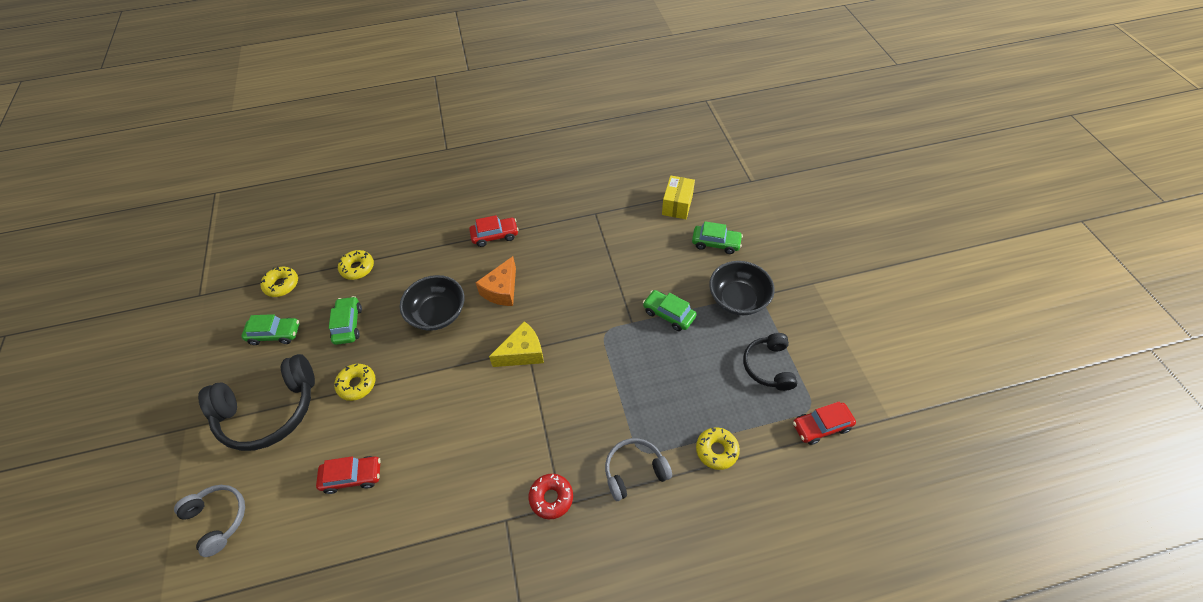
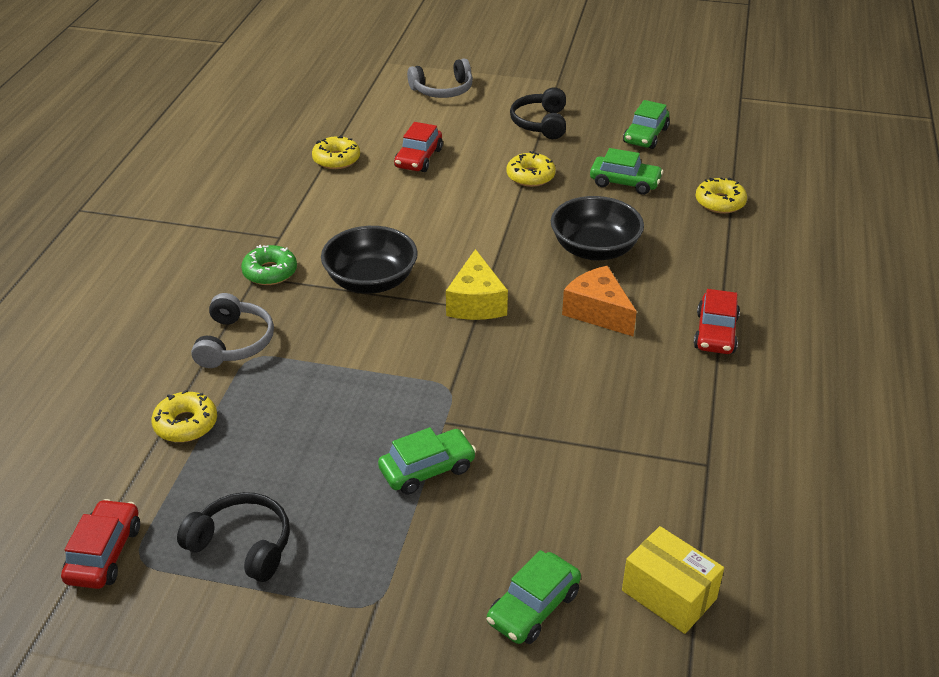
camera: 115 degrees right, 15 degrees down
(269, 410) = (541, 123): black headphones -> black headphones, size x0.58
(282, 285) = (723, 147): yellow donut -> yellow donut (336, 159)
(551, 498) = (270, 272): red donut -> green donut
(738, 299) = (389, 573): black bowl -> black bowl (371, 281)

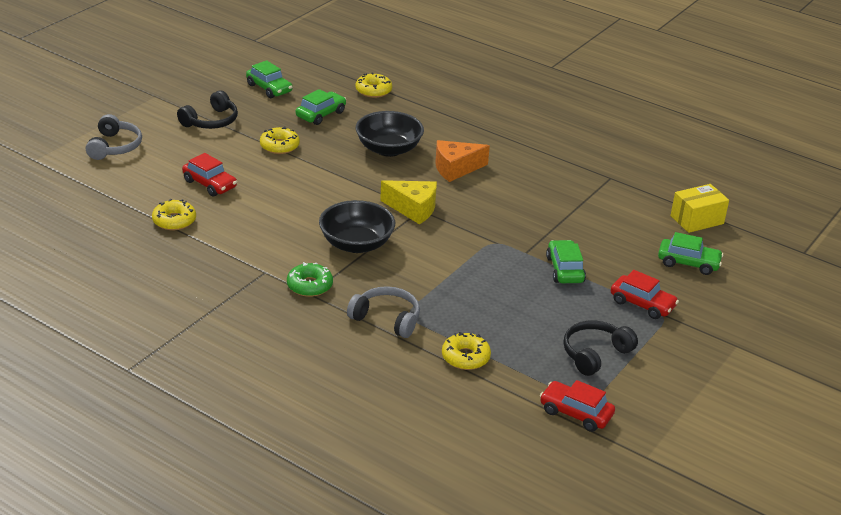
camera: 70 degrees left, 5 degrees down
(533, 607) = (688, 263): green car -> green car turned 45 degrees counterclockwise
(541, 123) = (211, 121): black headphones -> black headphones turned 75 degrees counterclockwise
(715, 333) = (503, 137): red car -> red car (642, 304)

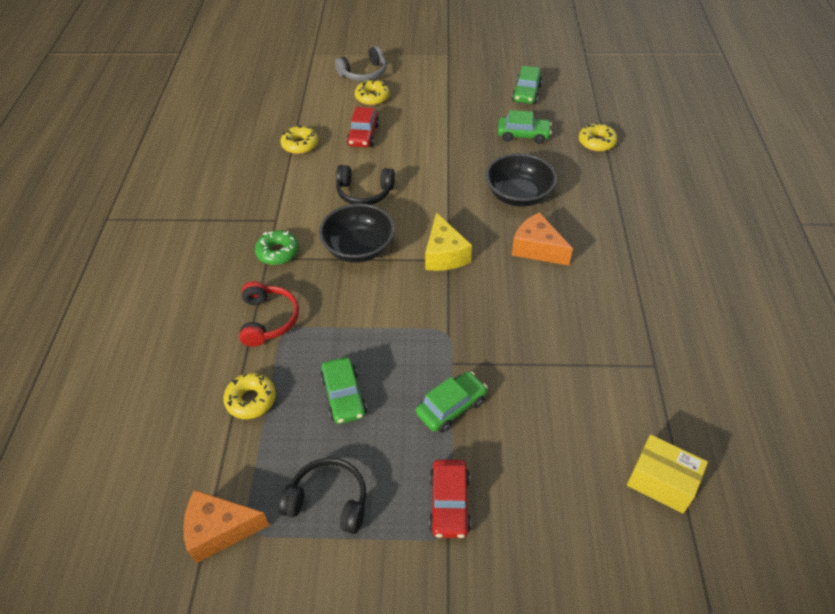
camera: 60 degrees right, 15 degrees up
(211, 121) = (446, 92): black headphones -> black headphones (364, 192)
(279, 146) = (452, 139): yellow donut -> yellow donut (372, 97)
(386, 319) = (268, 320): grey headphones -> red headphones
(575, 413) = (220, 530): red car -> orange cheese
(688, 263) = (566, 513): green car -> green car (344, 396)

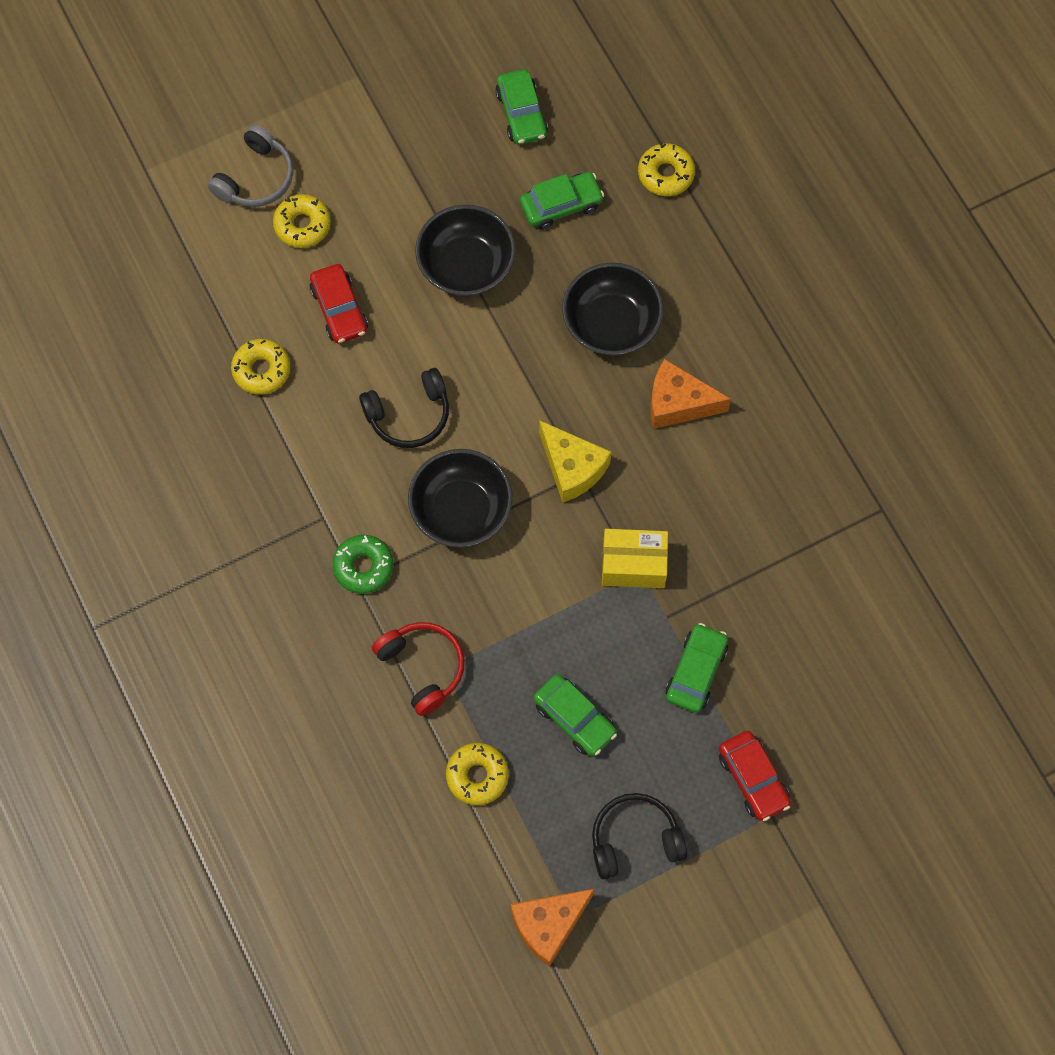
camera: 30 degrees left, 20 degrees up
(449, 141) = (466, 265): none -> black bowl
(661, 482) = (942, 648): yellow box -> yellow box (633, 565)

